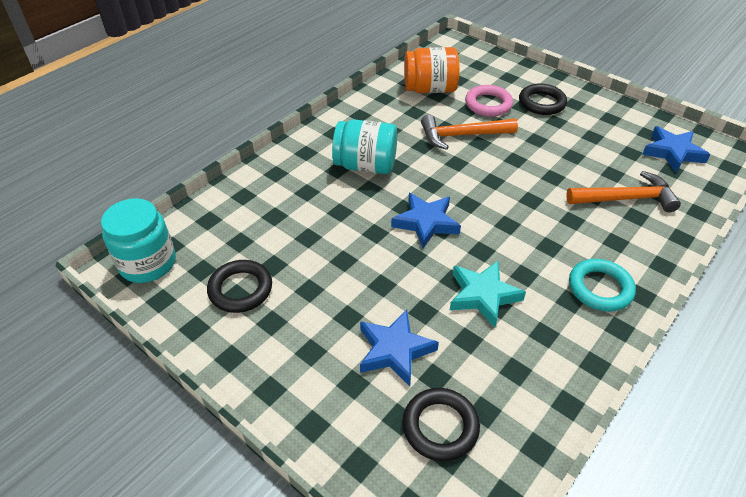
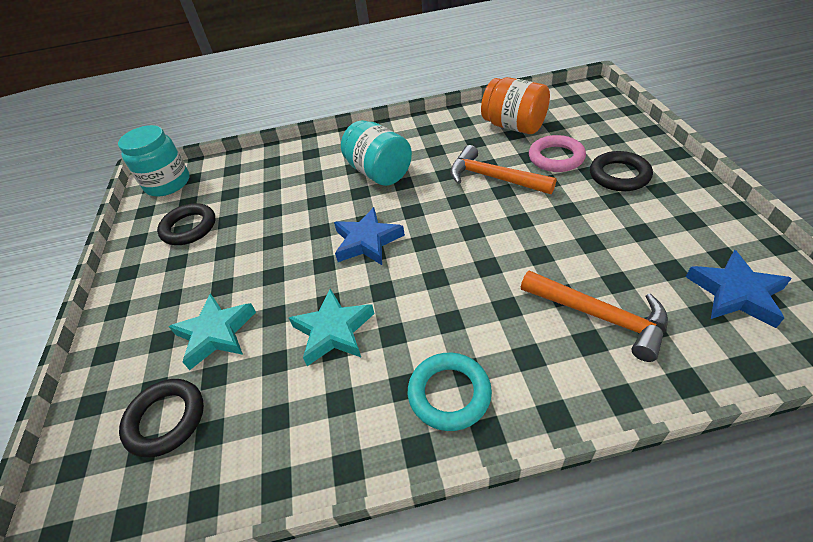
camera: 45 degrees right, 0 degrees up
(395, 350) = (216, 333): blue star -> turquoise star

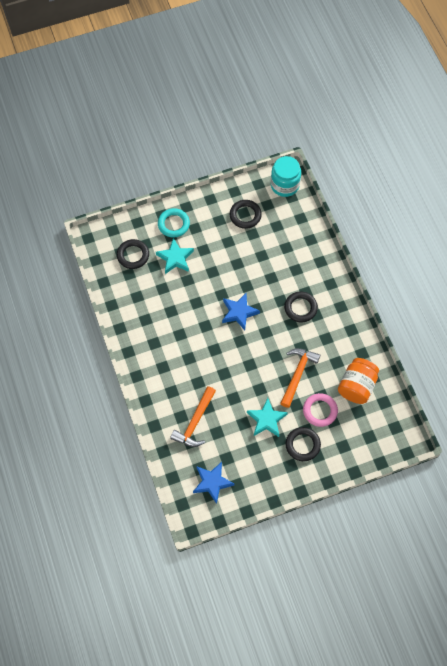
camera: 75 degrees right, 20 degrees up
(333, 331) = (180, 309): turquoise star -> turquoise star (266, 420)
(379, 172) = (300, 308): turquoise jar -> black ring
(449, 394) = (152, 361): turquoise ring -> turquoise ring (173, 224)

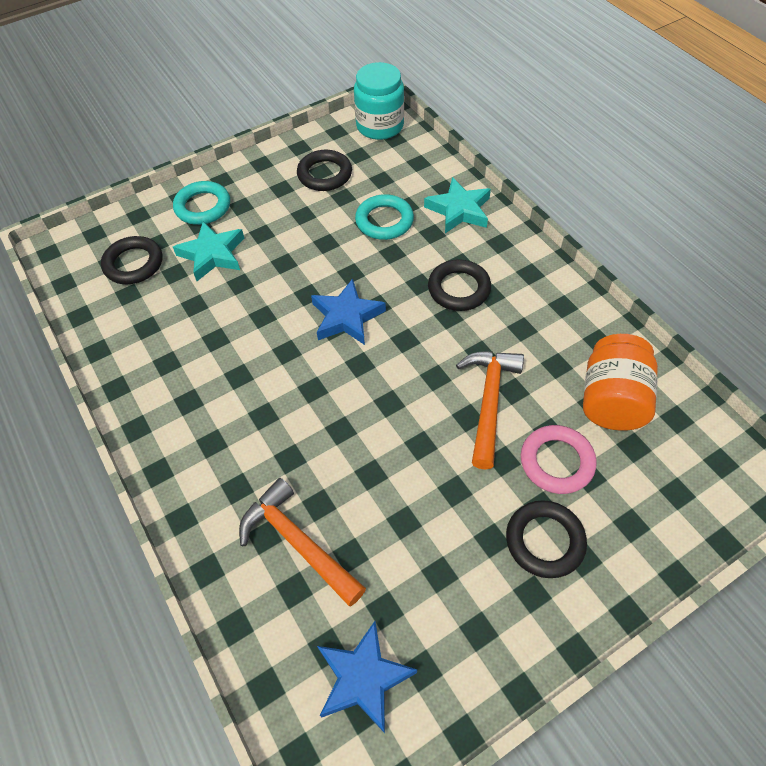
camera: 10 degrees left, 10 degrees down
(195, 422) = (298, 542): orange hammer -> orange hammer turned 120 degrees clockwise
(266, 420) = (451, 504): turquoise star -> turquoise star (459, 210)
(272, 256) = (384, 221): none -> turquoise ring

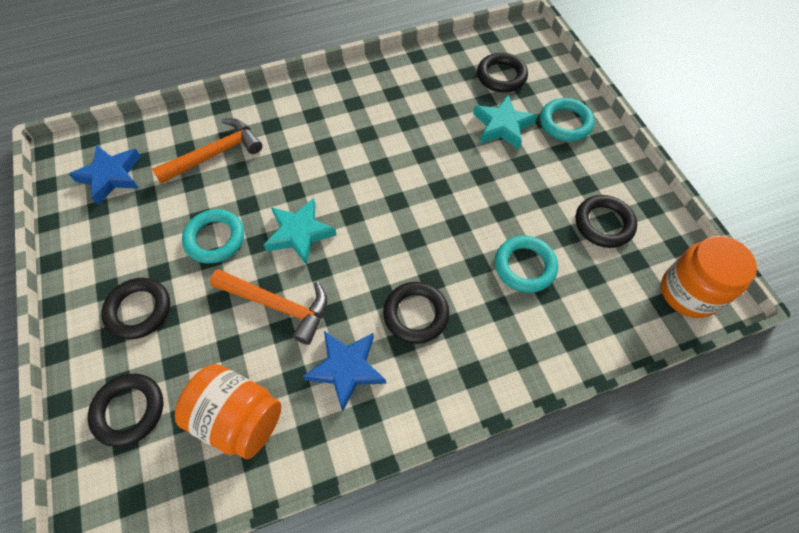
camera: 100 degrees right, 5 degrees up
(346, 317) = (406, 213): blue star -> blue star (346, 369)
(380, 126) = (688, 292): turquoise jar -> orange jar
(428, 493) = (215, 239): none -> turquoise ring
(459, 210) = (531, 344): turquoise star -> turquoise star (299, 233)
(556, 462) = (199, 343): pink ring -> none
(650, 500) = (129, 410): none -> black ring

